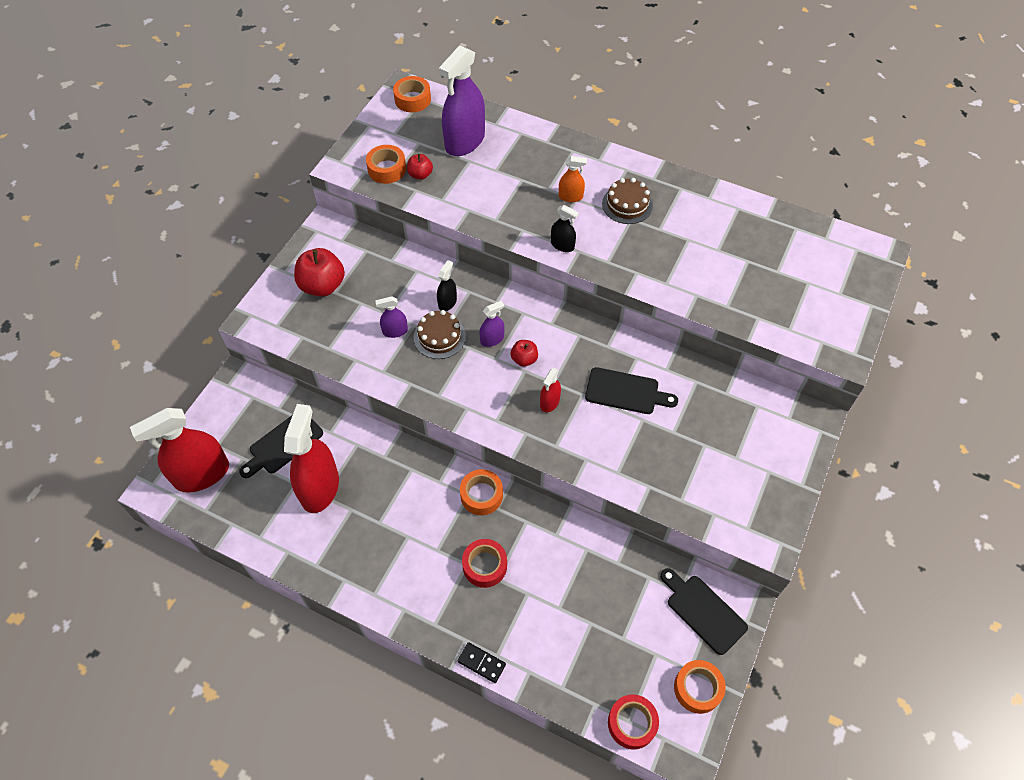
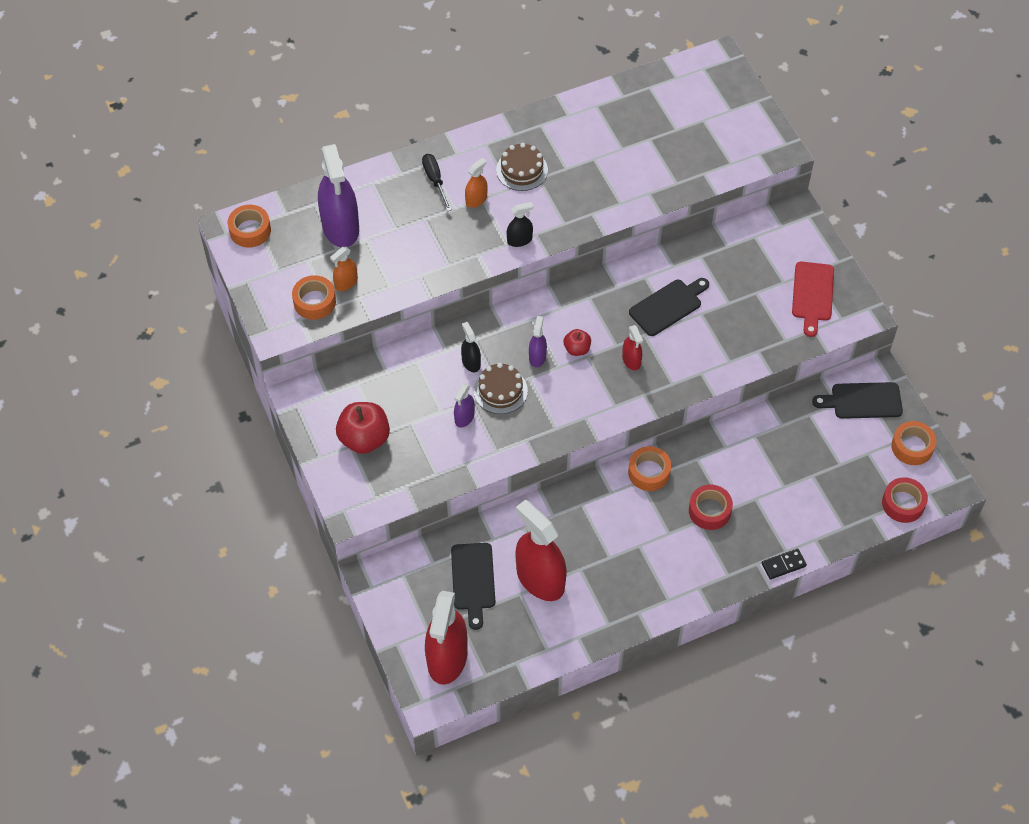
camera: 50 degrees left, 0 degrees up
(420, 175) = (346, 283): red apple -> orange spray bottle
(561, 163) = (435, 180): none -> black screwdriver
(747, 489) = (812, 295): none -> red cutting board

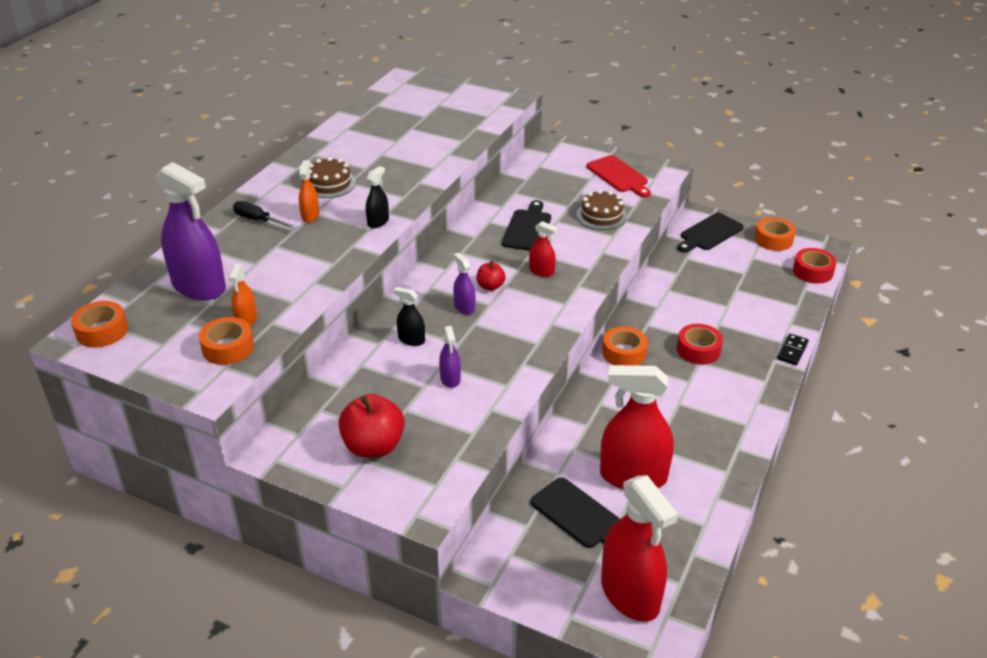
camera: 40 degrees left, 20 degrees down
(500, 390) = (460, 344): brown cake -> brown cake (601, 215)

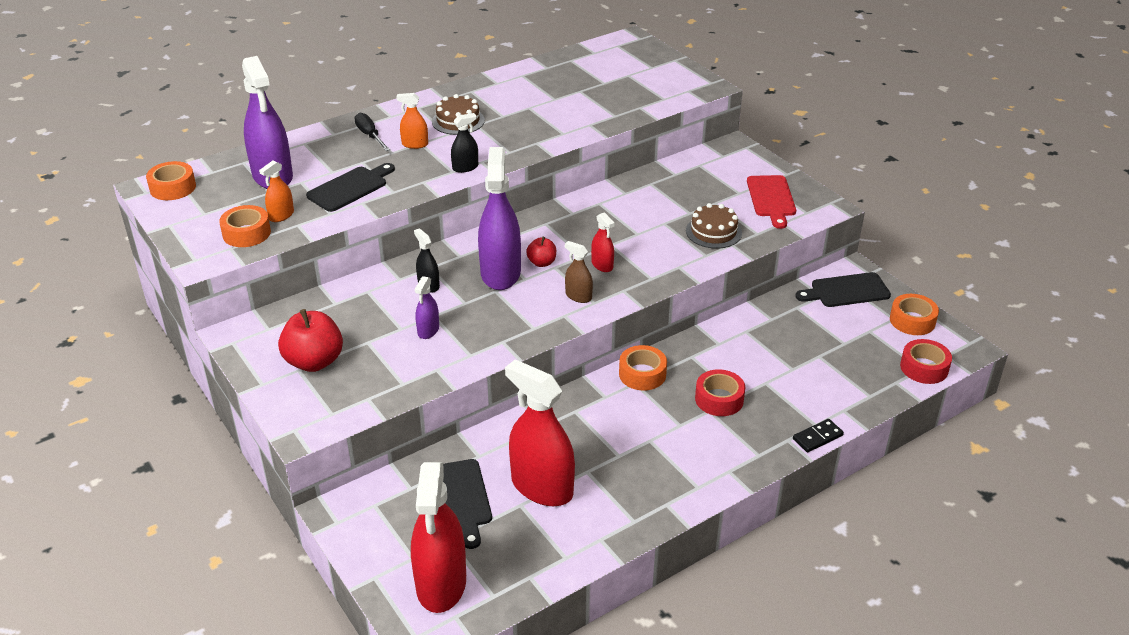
camera: 30 degrees right, 0 degrees up
(310, 216) = (415, 144): orange spray bottle -> orange spray bottle turned 120 degrees counterclockwise
(464, 307) = (500, 273): purple spray bottle -> purple spray bottle, size x2.15
(527, 228) = (628, 221): black cutting board -> black cutting board (350, 188)
(548, 303) = (578, 296): none -> brown spray bottle

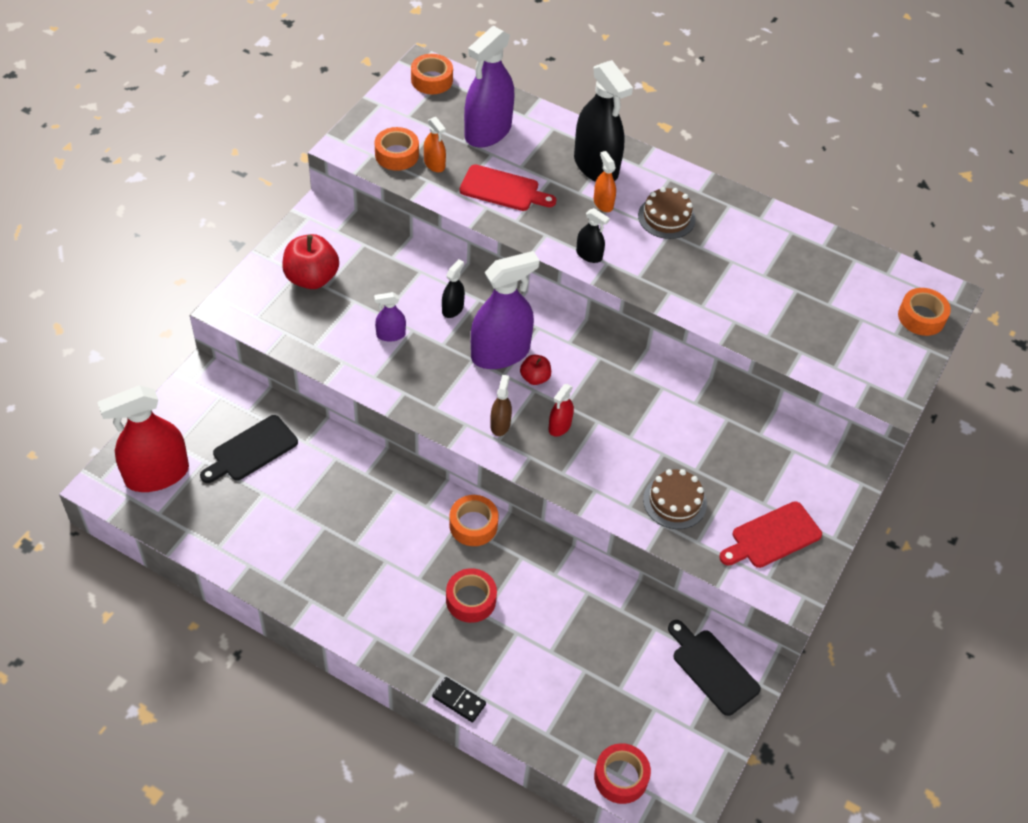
camera: 60 degrees right, 15 degrees up
(281, 215) = (434, 164): orange spray bottle -> orange spray bottle turned 135 degrees counterclockwise
(350, 188) = (503, 189): black cutting board -> red cutting board
(370, 135) = (596, 166): black screwdriver -> black spray bottle
(542, 487) = (290, 501): red spray bottle -> none
(912, 321) = (697, 748): orange tape -> orange tape (921, 317)

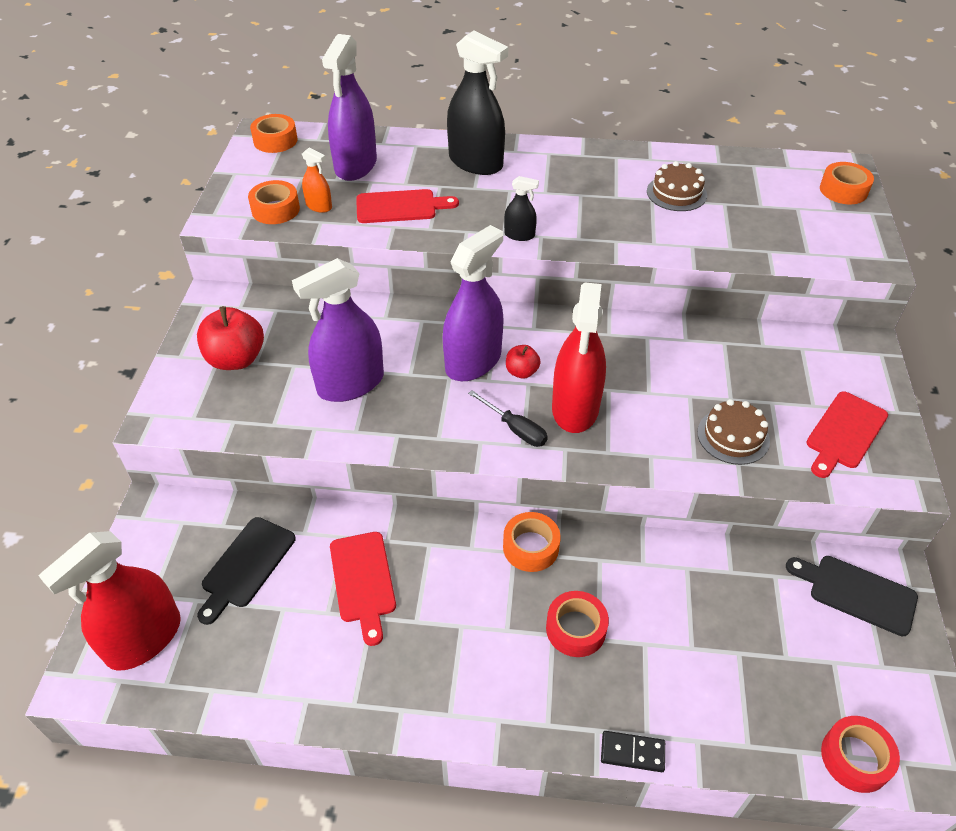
camera: 20 degrees left, 5 degrees down
(331, 497) = (363, 581): none -> red cutting board
(391, 335) = (350, 384): purple spray bottle -> purple spray bottle, size x2.15
(452, 309) = (401, 338): black spray bottle -> none
(500, 424) = (515, 429): brown spray bottle -> black screwdriver
(559, 426) = (575, 408): red spray bottle -> red spray bottle, size x2.15
(603, 203) = (503, 189): orange spray bottle -> none
(666, 217) = (568, 183): brown cake -> brown cake (676, 193)

